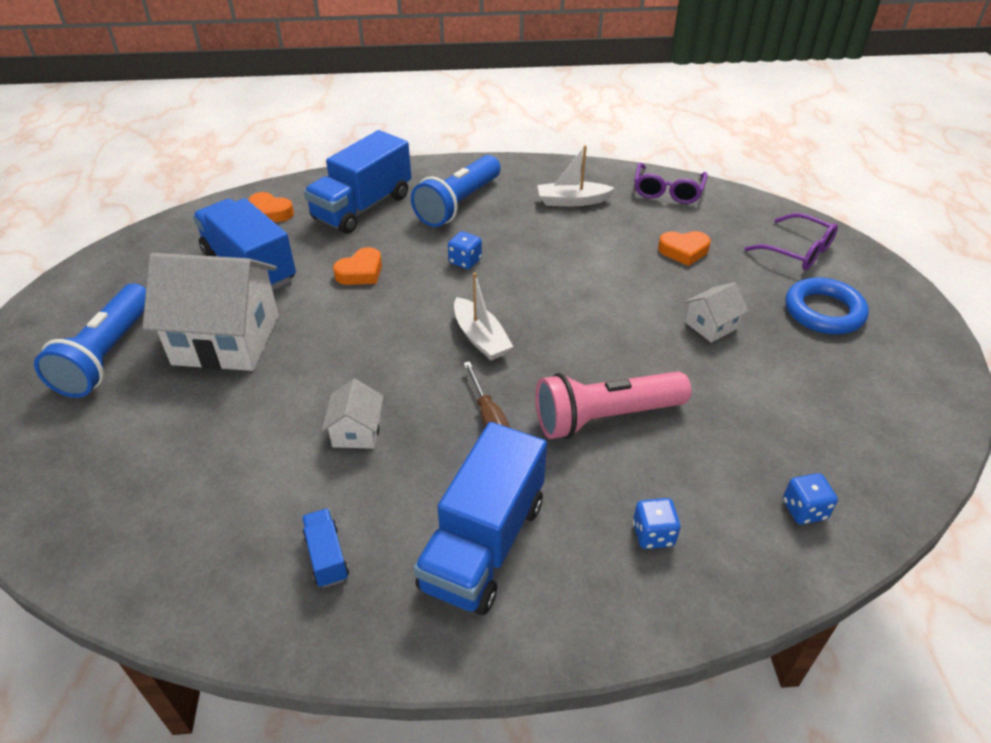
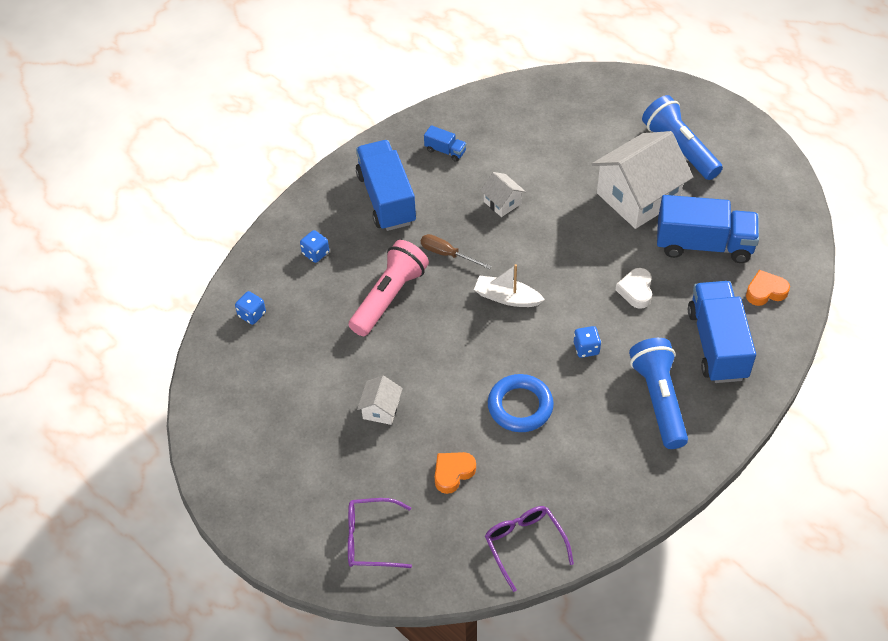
camera: 140 degrees right, 10 degrees up
(361, 272) = (636, 290): orange heart -> white heart
(572, 201) = (584, 470): white boat -> none
(823, 311) = (316, 479): blue ring -> blue ring (520, 406)

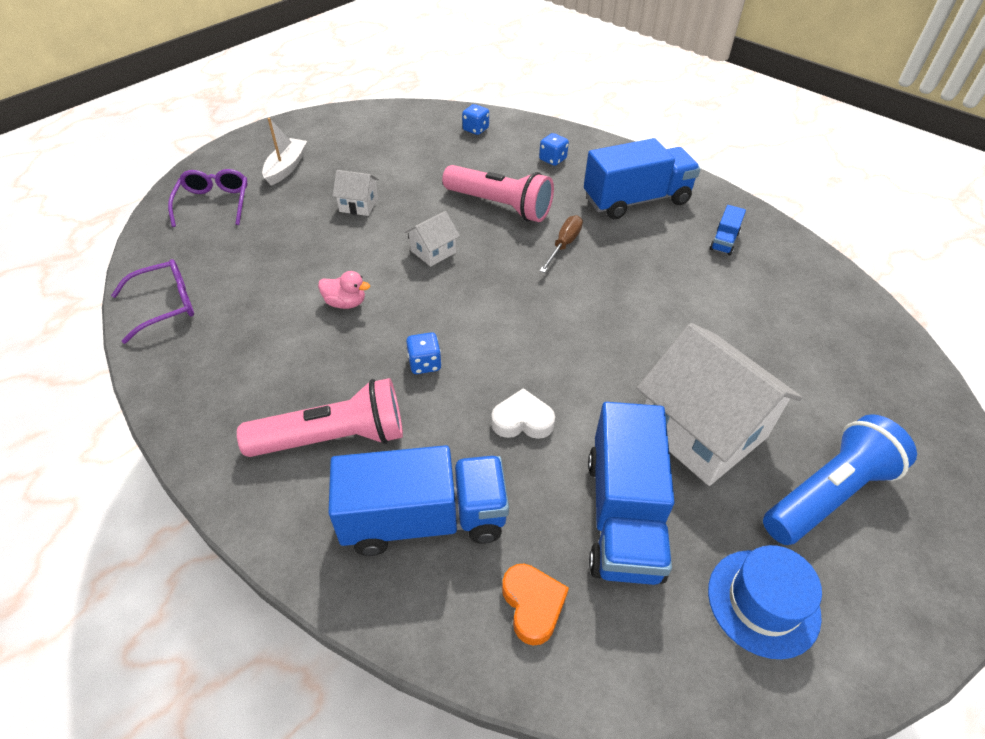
camera: 85 degrees right, 5 degrees down
(453, 473) = (271, 253): orange heart -> none
(502, 203) = (653, 289): white house -> white house (433, 251)
(507, 297) = (503, 292): white boat -> white boat (286, 167)
(520, 406) = (345, 303): blue ring -> pink duck
(658, 399) = (334, 437): blue flashlight -> pink flashlight
(750, 191) = (763, 602): none -> blue hat

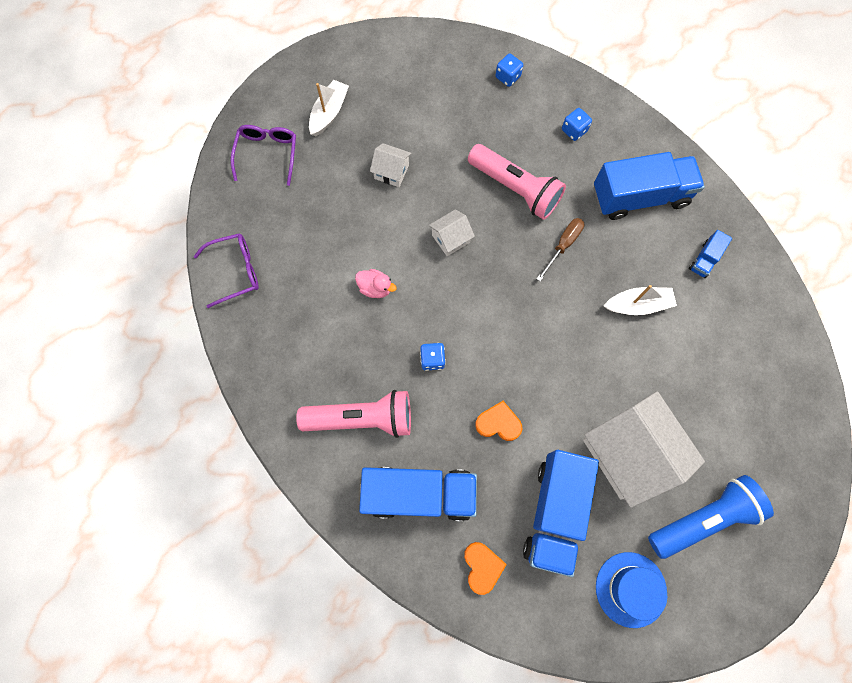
camera: 10 degrees right, 25 degrees up
(522, 420) = (498, 423): white heart -> orange heart
(664, 286) = (638, 305): none -> white boat

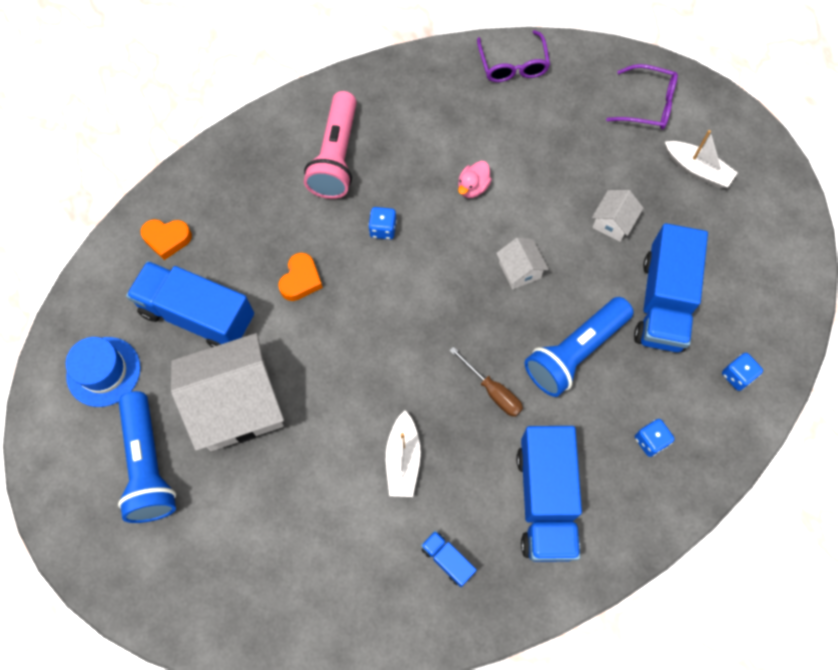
camera: 100 degrees right, 5 degrees down
(419, 494) = (250, 196): blue truck -> blue truck (663, 302)
(515, 188) = (575, 353): pink flashlight -> blue flashlight

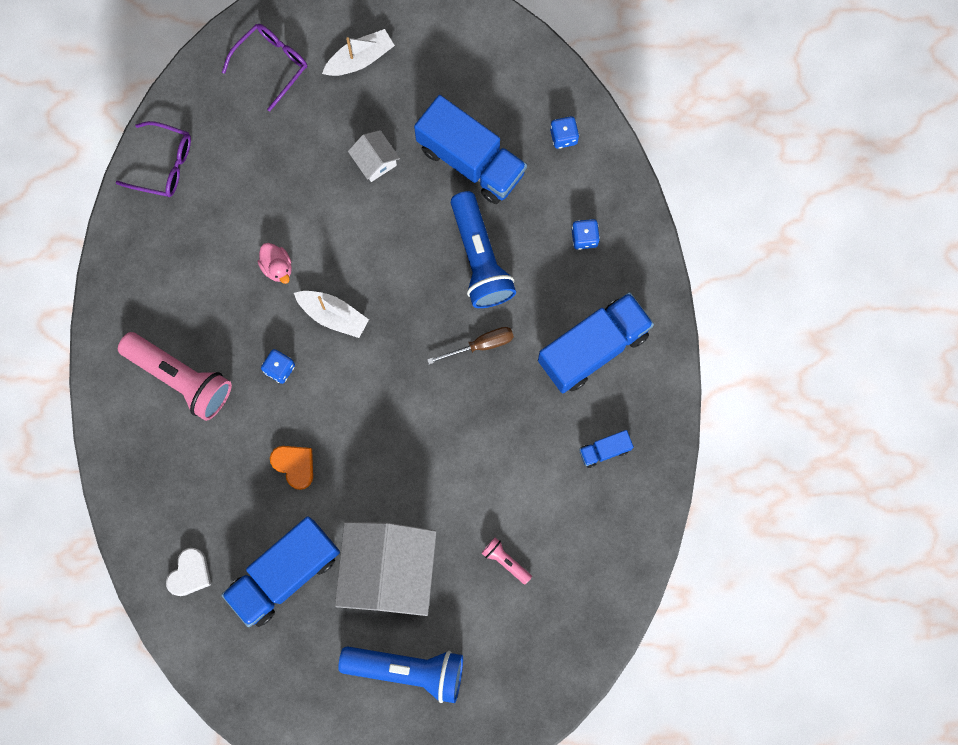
camera: 65 degrees left, 10 degrees up
(103, 371) = (299, 680): blue hat -> none
(167, 239) = (190, 573): orange heart -> white heart
(292, 511) = (505, 561): none -> pink flashlight
(403, 460) = (505, 449): white boat -> white boat (333, 315)
(519, 270) = (381, 266): white house -> none
(545, 500) = (593, 348): blue truck -> blue truck turned 60 degrees counterclockwise

